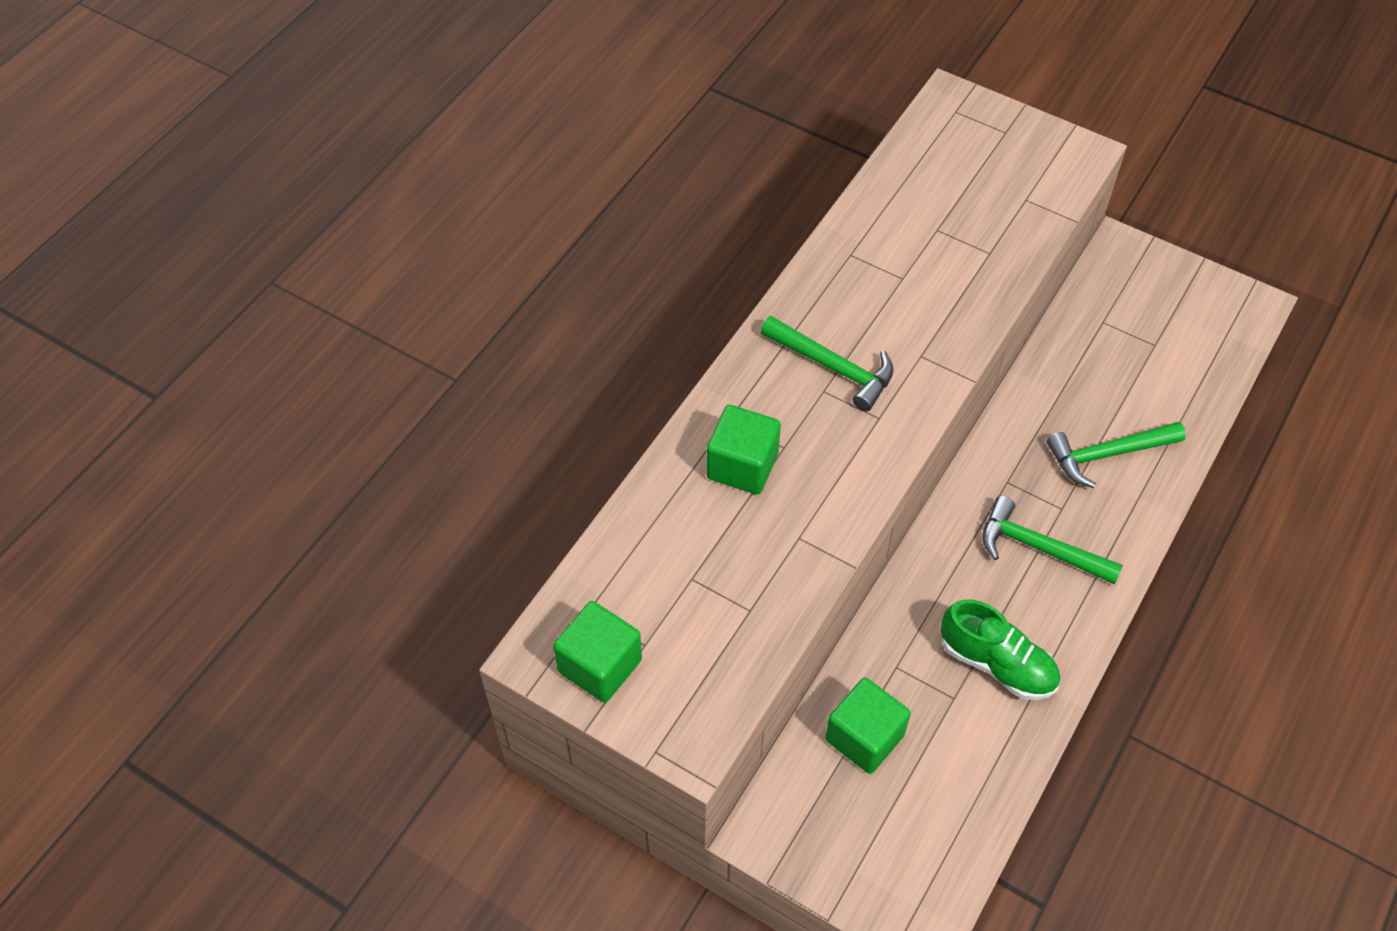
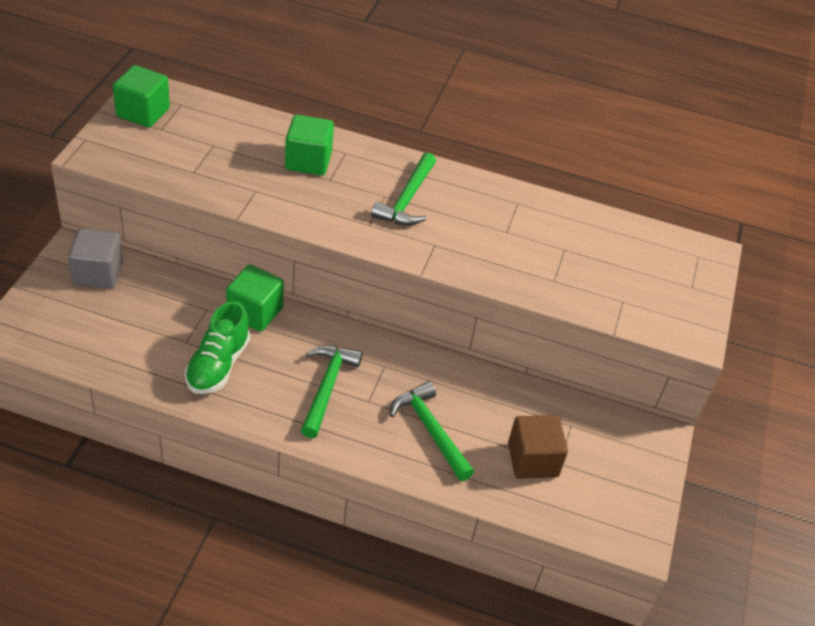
camera: 70 degrees right, 10 degrees down
(814, 800) = (98, 273): none -> grey cube
(864, 737) = (148, 295): green cube -> green cube (255, 312)
(1150, 368) = (532, 460): none -> brown cube

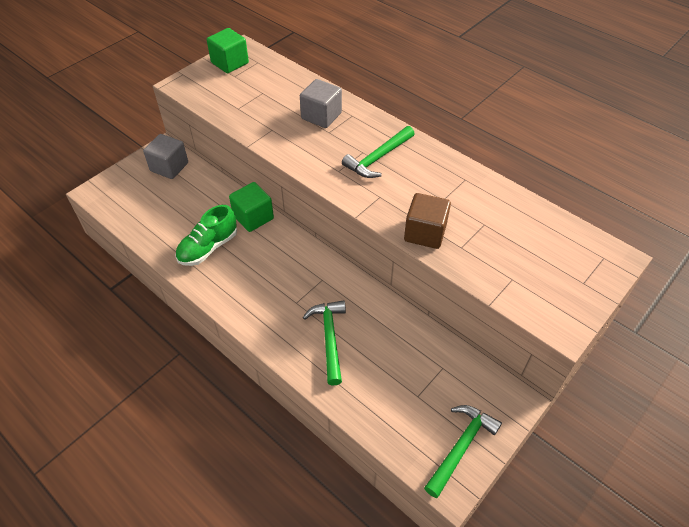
camera: 30 degrees right, 5 degrees up
(308, 161) = (321, 116): green cube -> grey cube
(327, 387) = (272, 284): green hammer -> green hammer (460, 447)
(532, 460) = (396, 386): brown cube -> brown cube (425, 233)

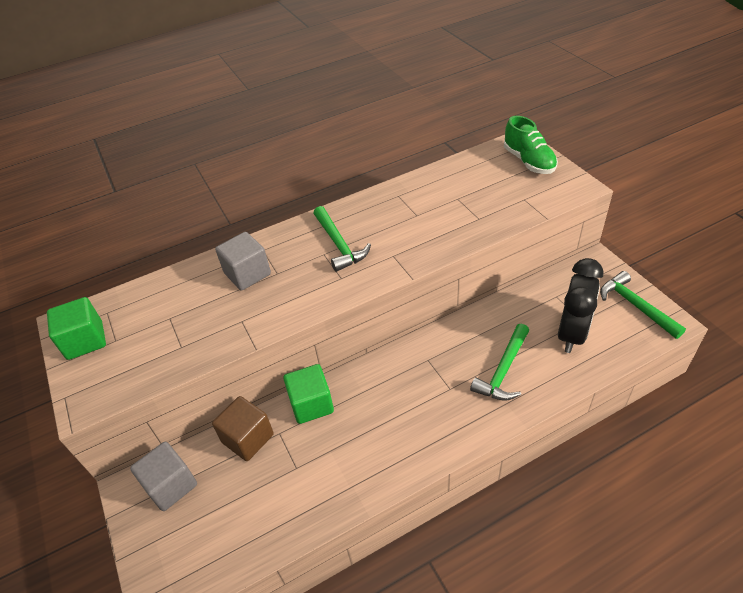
camera: 65 degrees left, 5 degrees down
(208, 248) = (337, 460): green shoe -> green shoe (528, 161)
(329, 338) = (503, 370): green hammer -> green hammer turned 75 degrees counterclockwise
(395, 389) = (572, 334): none -> black clock
(425, 233) = (453, 236): brown cube -> brown cube (248, 438)

